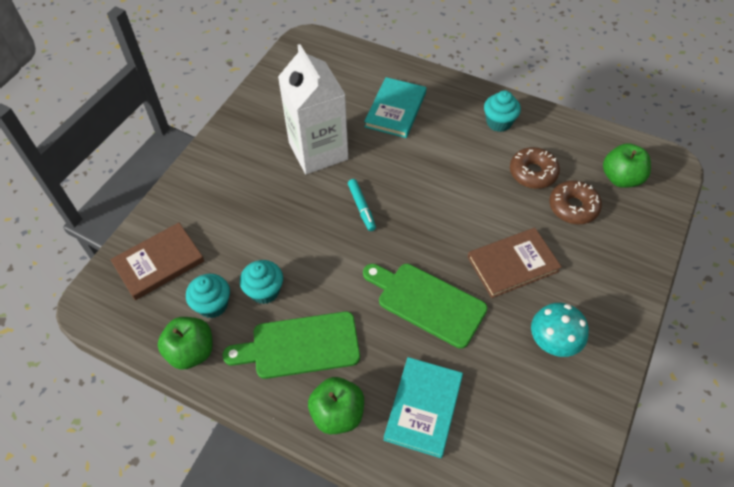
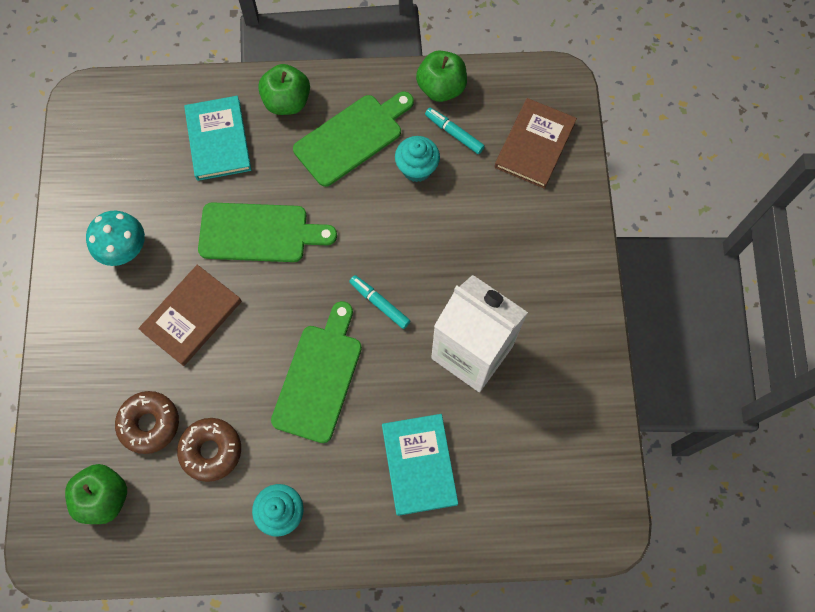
camera: 150 degrees right, 15 degrees up
(213, 305) = (454, 133): turquoise cupcake -> turquoise marker
(433, 182) = (319, 377): none -> green cutting board

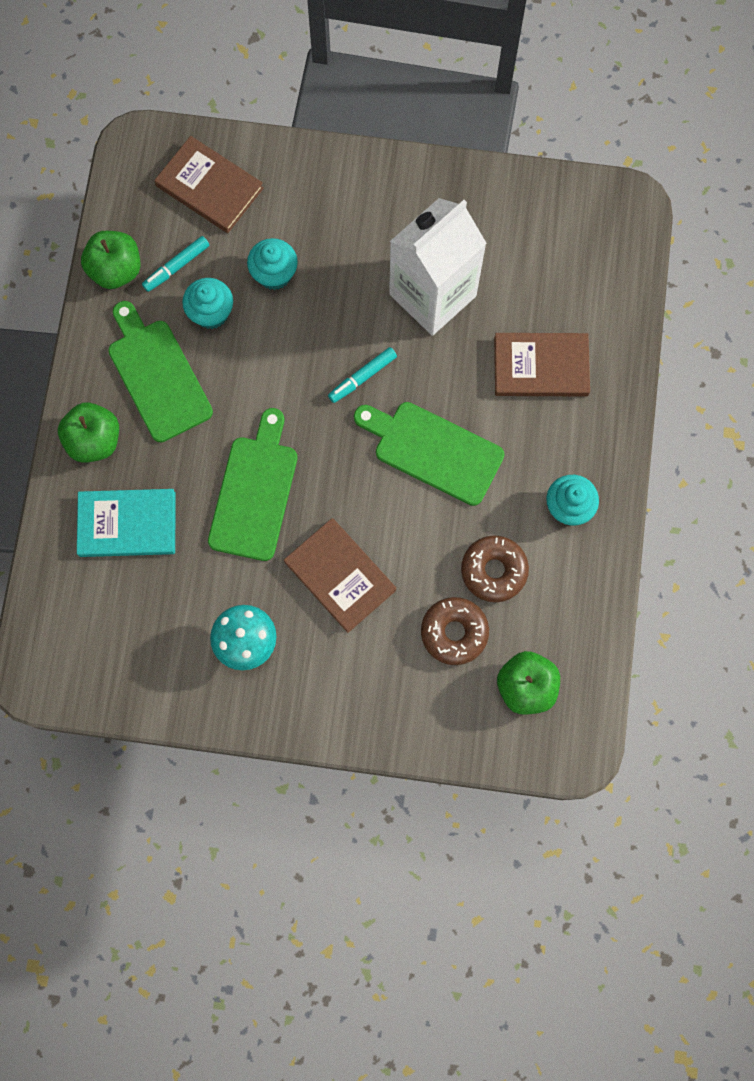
camera: 80 degrees left, 5 degrees up
(419, 465) = (541, 367): turquoise book -> brown book
(464, 212) = (274, 274): none -> turquoise cupcake

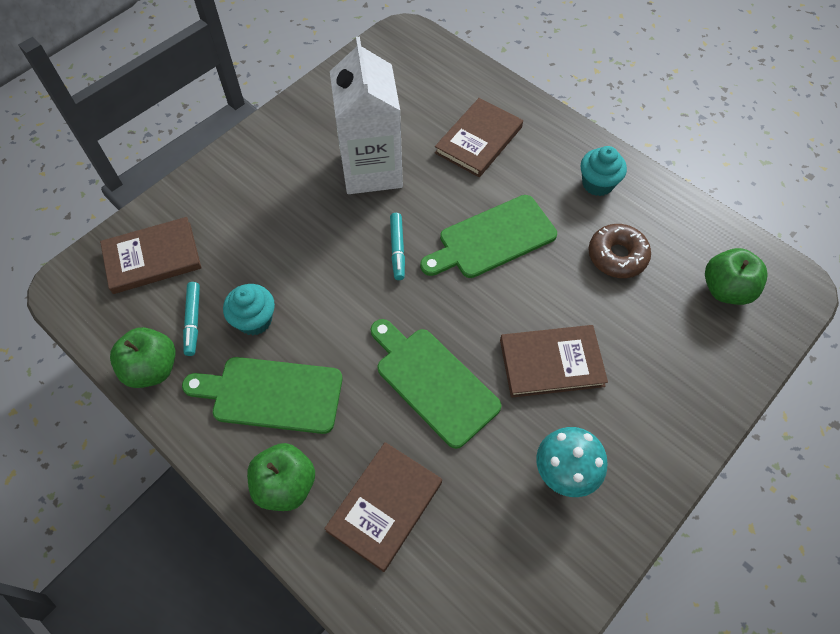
camera: 55 degrees left, 15 degrees down
(127, 524) = (385, 506): turquoise book -> brown book
(274, 274) = (264, 257): turquoise cupcake -> none
(454, 632) = (651, 311): brown donut -> none

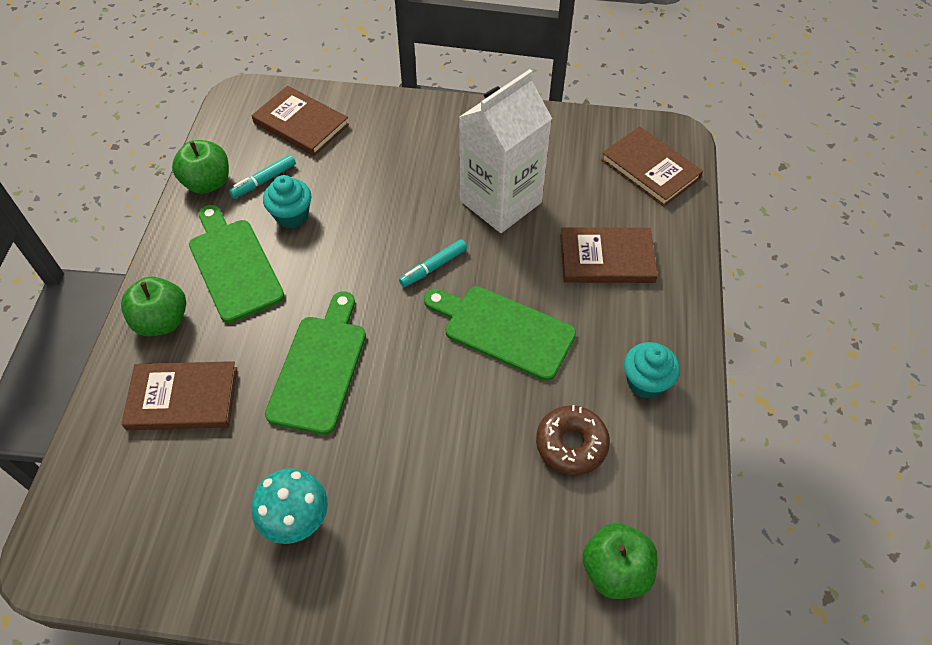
camera: 55 degrees right, 5 degrees down
(551, 362) = (405, 450): brown book -> brown book (650, 169)

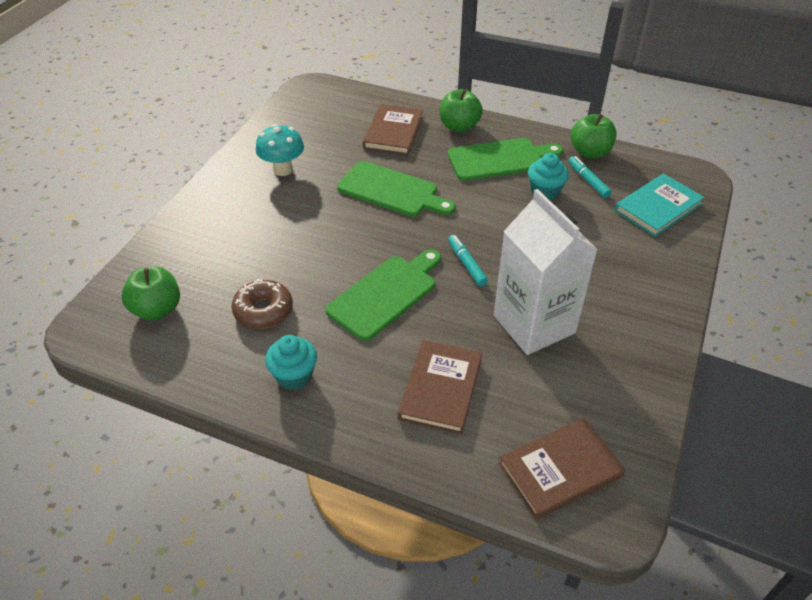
camera: 105 degrees right, 10 degrees down
(301, 124) = (658, 207): brown book -> turquoise book

